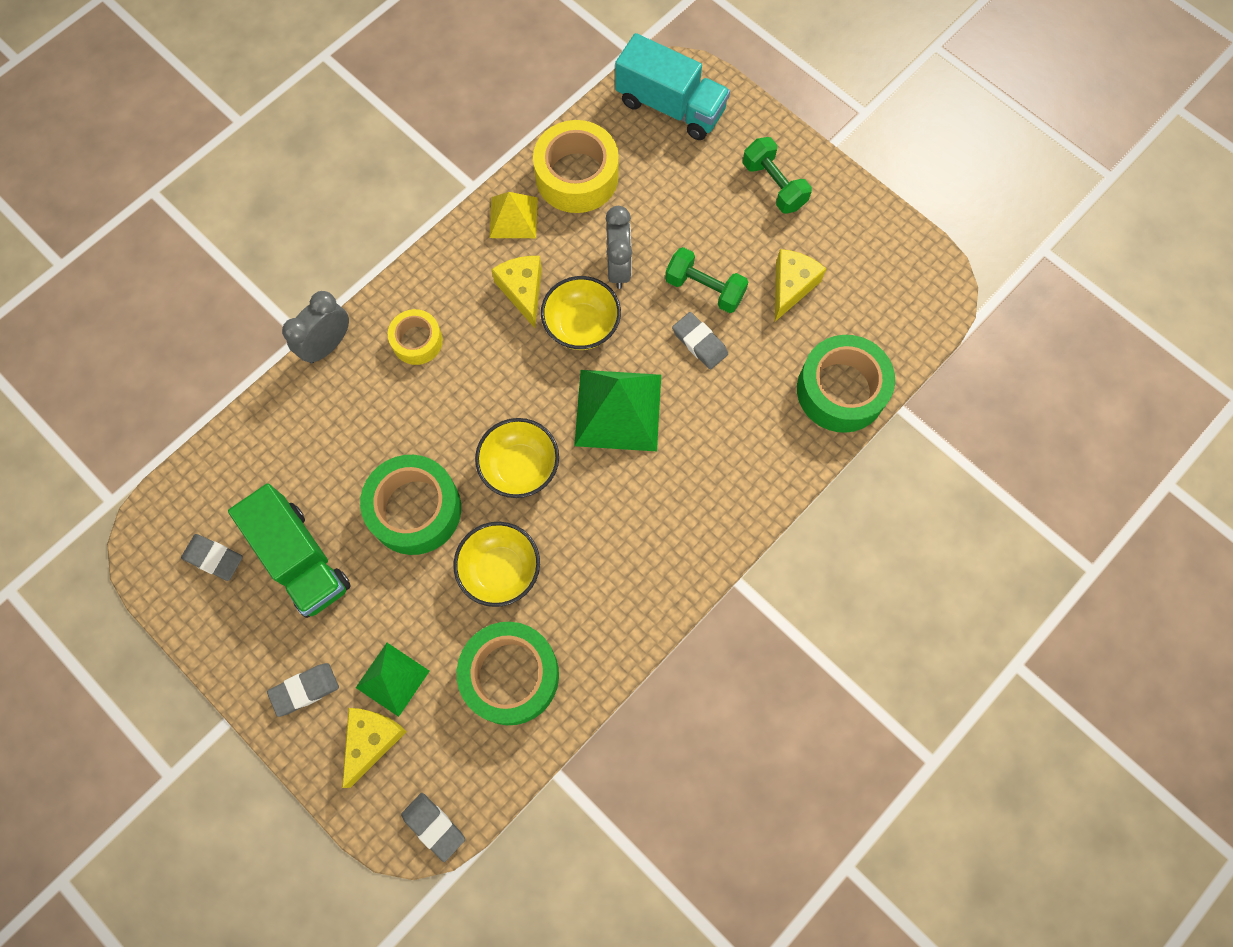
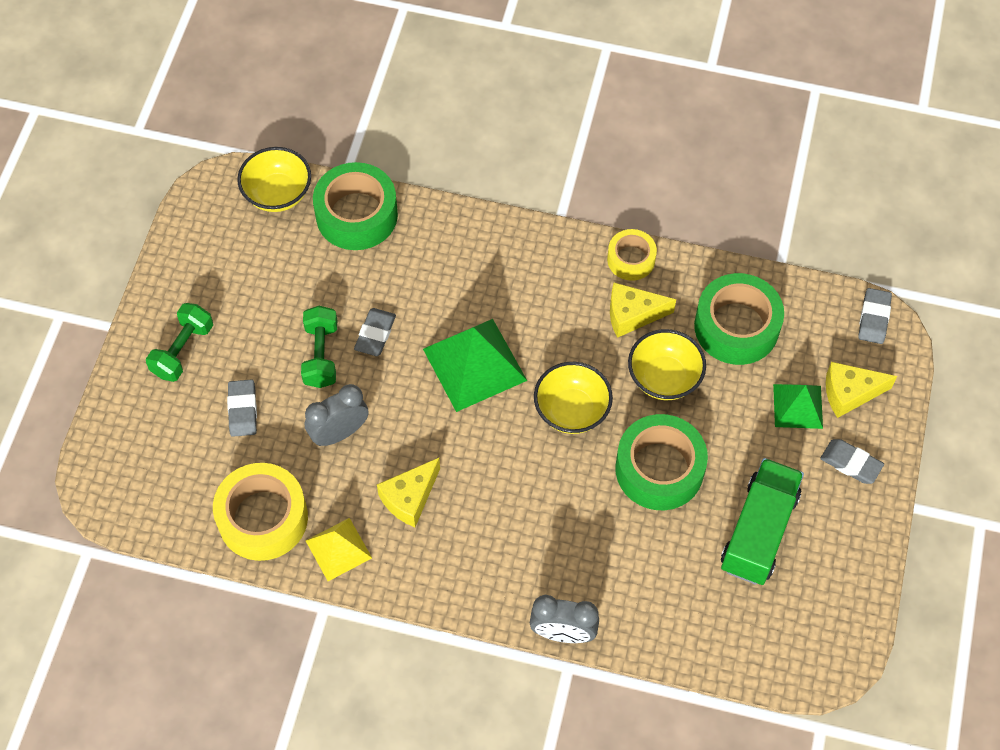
camera: 120 degrees left, 10 degrees down
(214, 558) = (805, 601): grey eraser -> grey eraser (242, 410)
(417, 341) = (511, 558): yellow tape -> yellow tape (631, 259)
(581, 326) = (415, 432): yellow bowl -> yellow bowl (277, 194)
(670, 106) = (139, 477): turquoise truck -> none
(791, 286) = (280, 291): yellow cheese -> yellow cheese (632, 315)

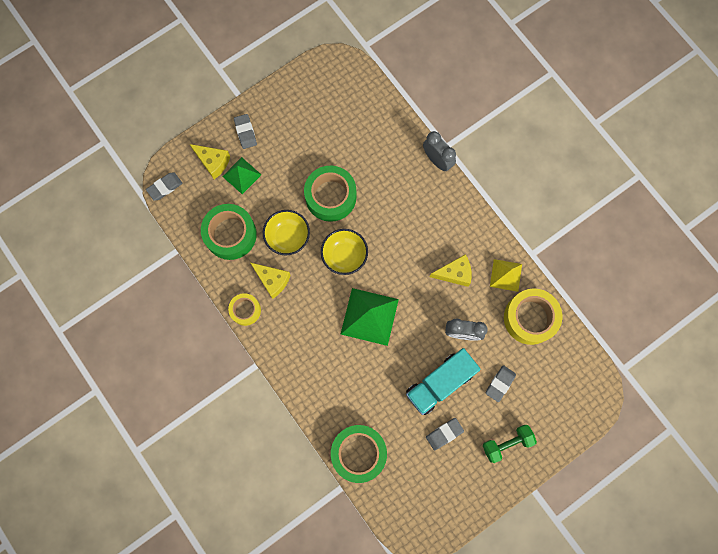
camera: 140 degrees left, 15 degrees up
(277, 194) = (389, 502): yellow bowl -> none
(321, 355) = (439, 383): green dumbbell -> turquoise truck
(375, 334) = (404, 372): grey eraser -> grey eraser (444, 434)
(759, 531) = (314, 136): green truck -> none

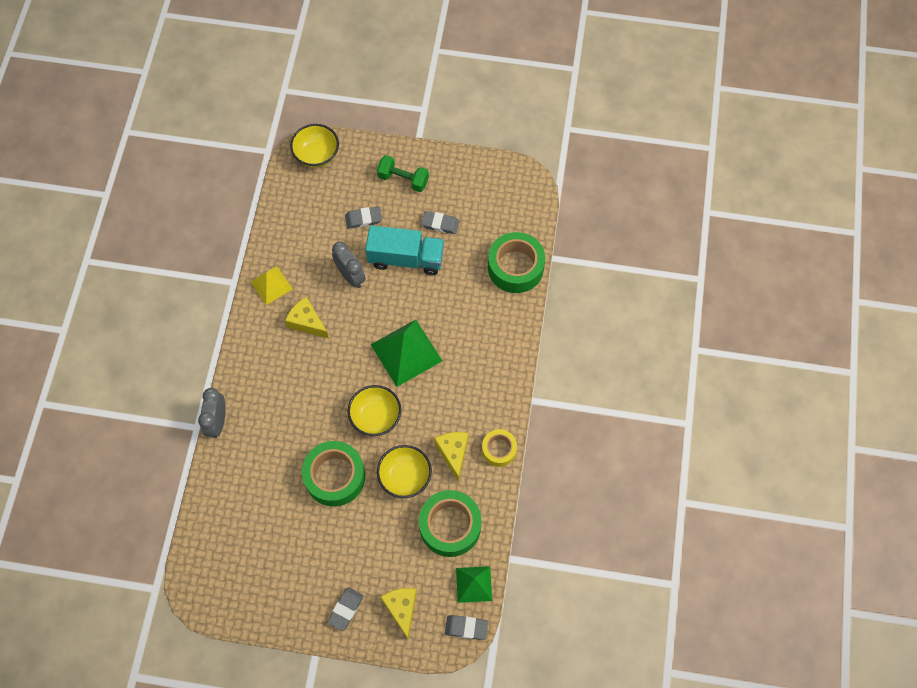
camera: 135 degrees left, 10 degrees down
(242, 175) = (389, 571): green pyramid -> green pyramid (474, 584)
(530, 318) = (290, 240): yellow tape -> none
(587, 400) = (316, 155): none -> yellow bowl

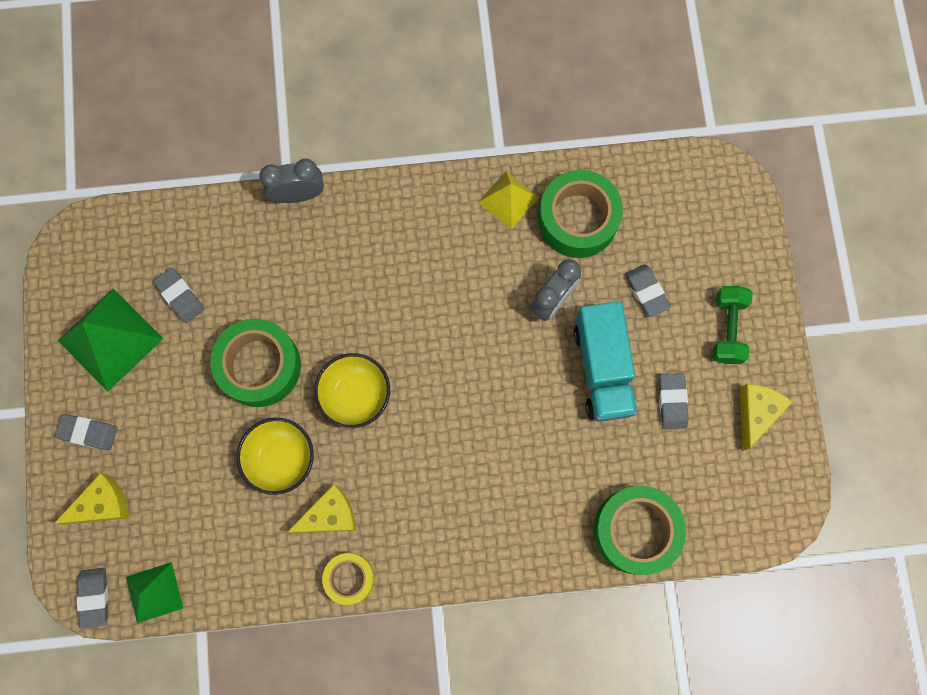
camera: 75 degrees right, 10 degrees up
(265, 522) = (180, 296): none -> grey eraser
(307, 322) = (467, 263): yellow cheese -> yellow cheese (756, 413)
(316, 155) = (727, 197): yellow bowl -> none
(406, 352) = (459, 410): green pyramid -> green pyramid (110, 339)
(450, 526) = (226, 538): green tape -> green tape (577, 219)

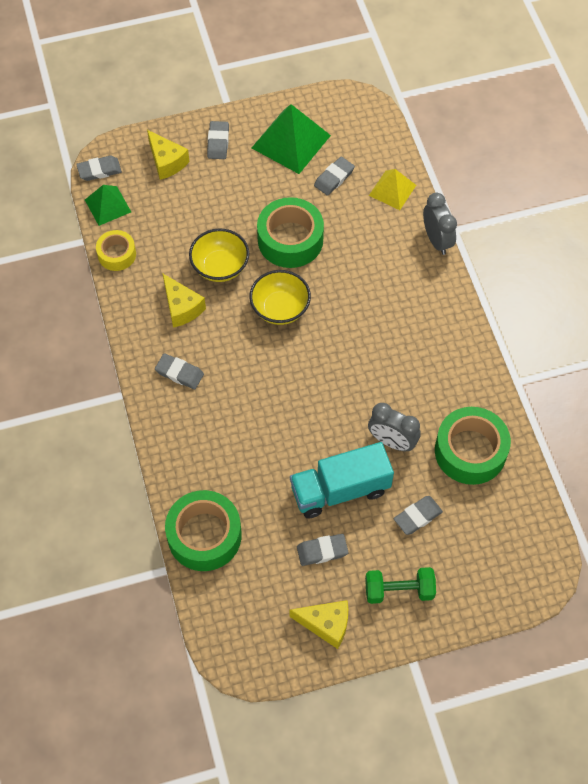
camera: 80 degrees right, 15 degrees down
(349, 578) = (135, 329): yellow tape -> yellow tape (117, 254)
(421, 531) = (179, 373): none -> grey eraser
(508, 199) = (474, 394): yellow pyramid -> yellow pyramid (392, 190)

